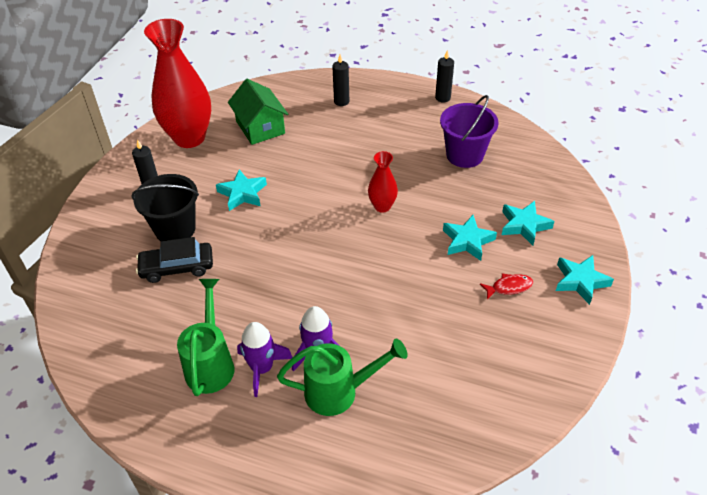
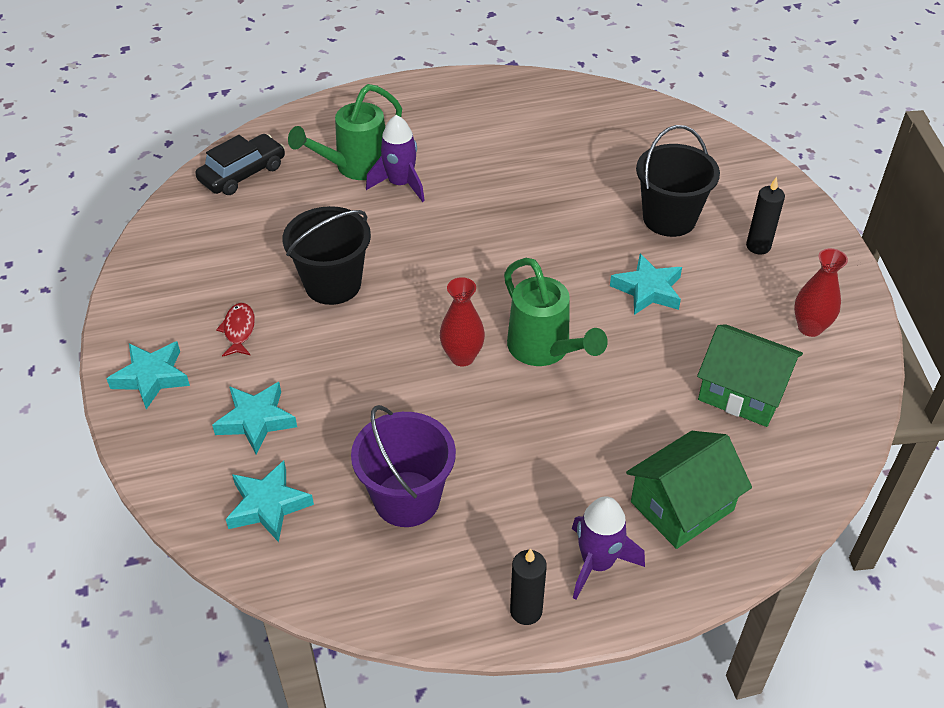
camera: 145 degrees right, 0 degrees up
(177, 267) = (617, 188): black car -> black car (242, 173)
(189, 138) = (810, 327): red vase -> red vase, size x0.48
(210, 363) = (490, 137): green watering can -> green watering can (544, 350)
(262, 368) = (441, 153): purple rocket -> purple rocket (597, 563)
(341, 101) = (682, 506): black candle -> green house
(427, 290) = (333, 284): none -> black bucket
(467, 241) = (320, 363): turquoise star -> turquoise star (268, 505)
(509, 287) = (239, 330): red fish -> red fish turned 135 degrees clockwise

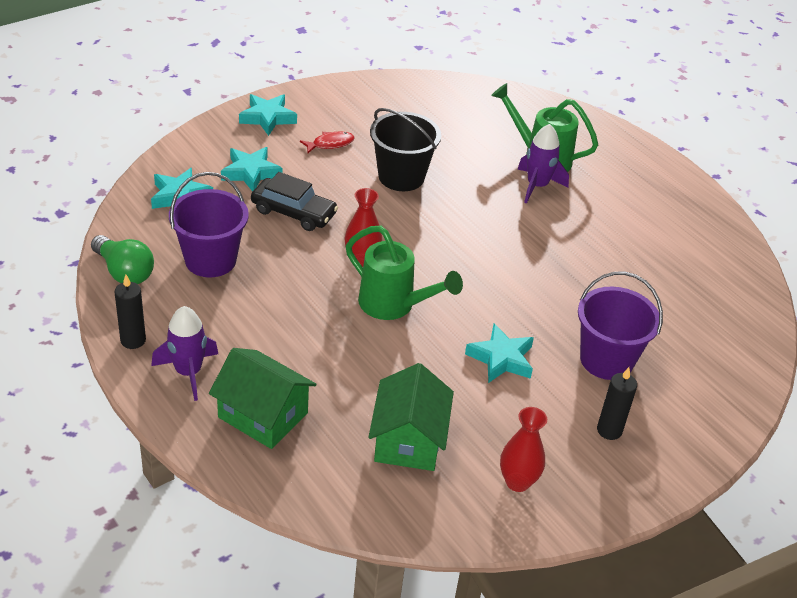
camera: 65 degrees right, 5 degrees down
(242, 173) = (492, 104): black car -> black car (293, 212)
(394, 597) = (124, 272): none -> green light bulb
(544, 350) = (393, 305): green watering can -> green watering can turned 90 degrees counterclockwise
(669, 218) = (606, 360): black bucket -> purple bucket

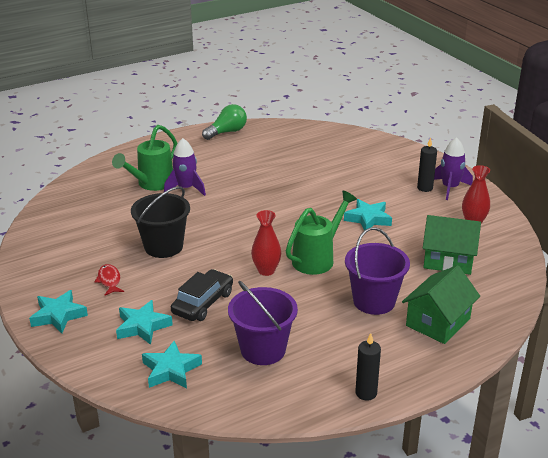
camera: 80 degrees left, 10 degrees down
(124, 272) = (278, 402): green light bulb -> green light bulb (227, 132)
(188, 372) = (399, 360): purple rocket -> purple rocket (450, 188)
(606, 360) = (365, 182): purple bucket -> purple bucket (374, 301)

